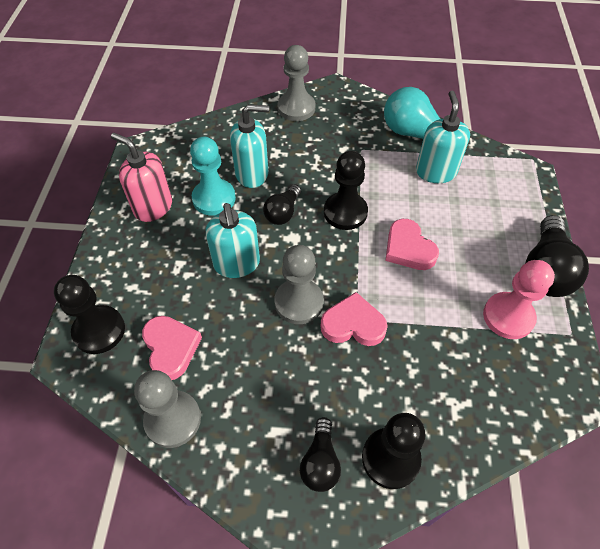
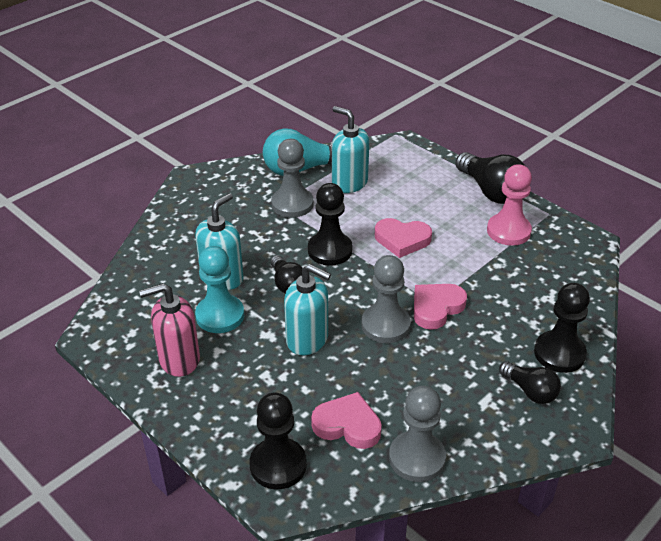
camera: 50 degrees left, 15 degrees down
(296, 108) = (183, 211): grey pawn -> grey pawn (292, 204)

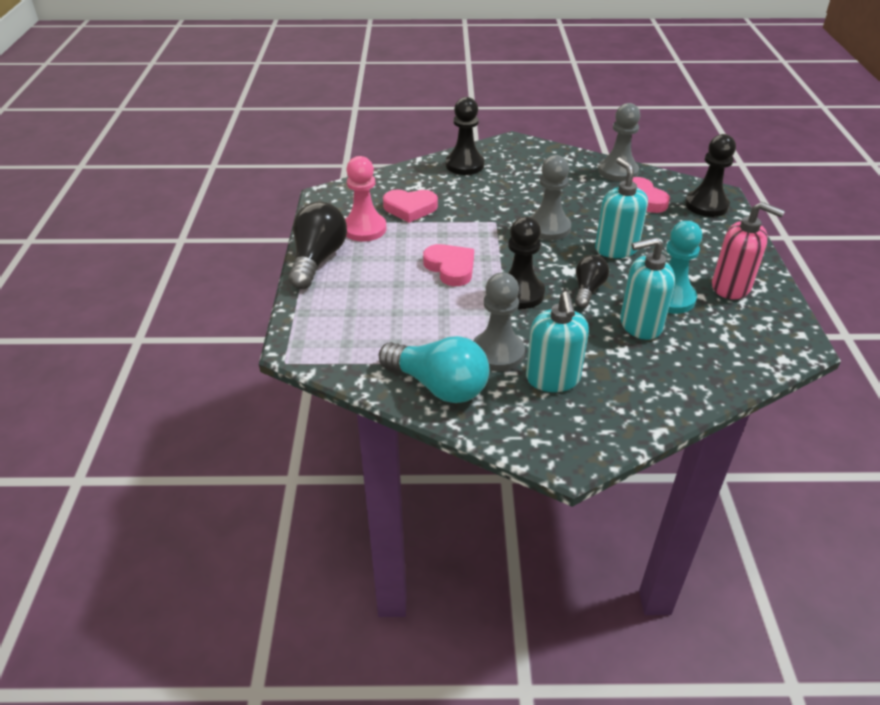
camera: 135 degrees left, 0 degrees up
(349, 183) = (415, 340): turquoise soap dispenser -> turquoise soap dispenser (553, 379)
(436, 308) = (498, 218): pink heart -> pink heart (410, 208)
(530, 391) = (511, 162): black light bulb -> none

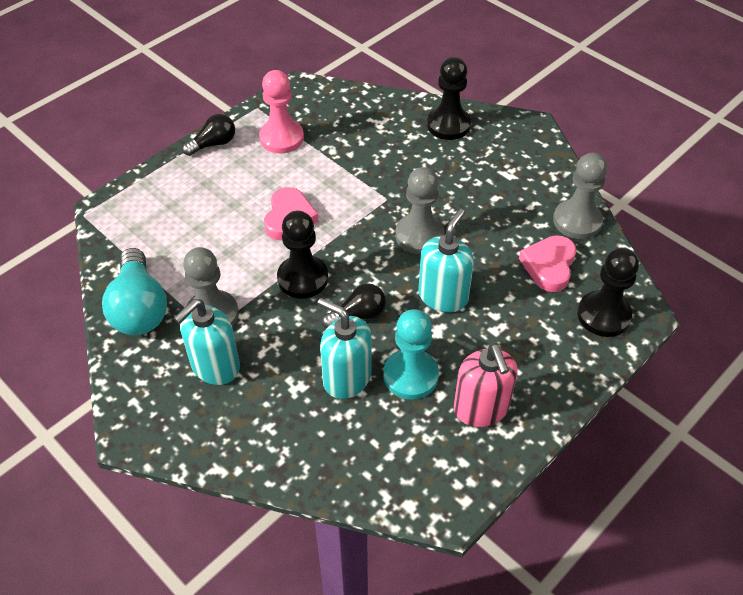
camera: 45 degrees right, 10 degrees up
(317, 260) = (213, 144): black light bulb -> black light bulb, size x0.59
(410, 208) = (341, 141): pink heart -> none

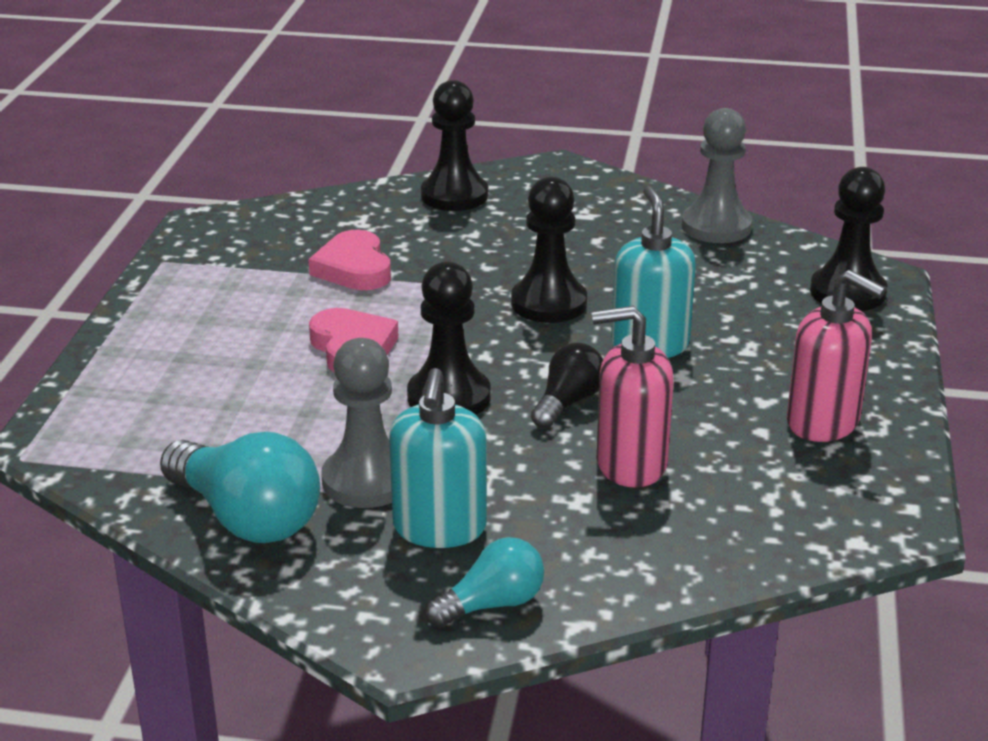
camera: 35 degrees left, 20 degrees down
(192, 431) = (492, 604): none -> turquoise light bulb
(213, 144) = (142, 316): black light bulb -> none
(281, 138) = (239, 278): pink pawn -> none
(346, 378) = (630, 464): turquoise soap dispenser -> pink soap dispenser
(410, 375) = (705, 429): turquoise pawn -> none
(419, 235) = (549, 303): grey pawn -> black pawn
(549, 266) = (735, 274): pink heart -> pink heart (354, 268)

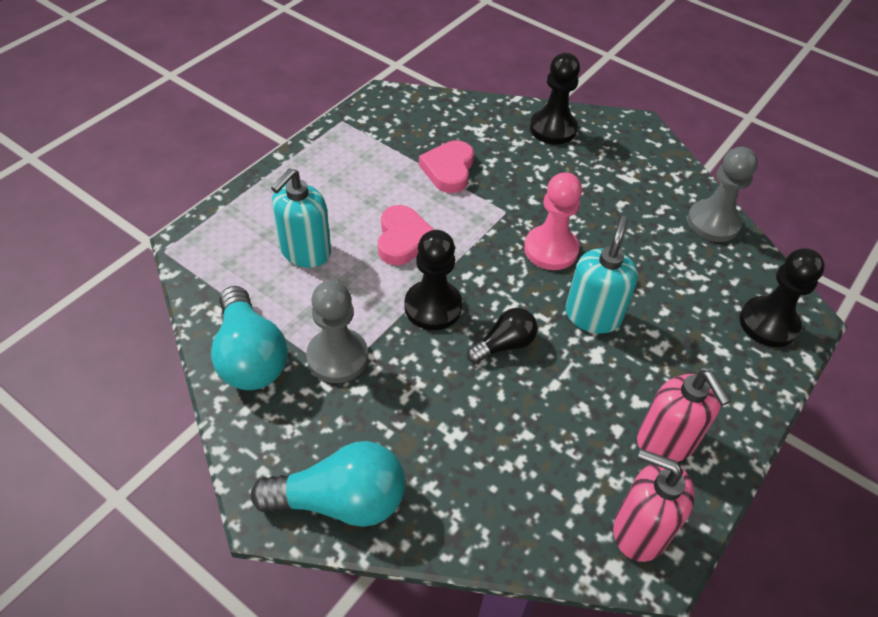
camera: 25 degrees right, 20 degrees up
(439, 528) = (353, 419): turquoise soap dispenser -> turquoise soap dispenser (305, 251)
(492, 604) = (340, 501): turquoise light bulb -> turquoise light bulb, size x1.70
(549, 303) = (551, 249): black pawn -> pink pawn
(630, 464) = (508, 419): pink soap dispenser -> pink soap dispenser (639, 530)

